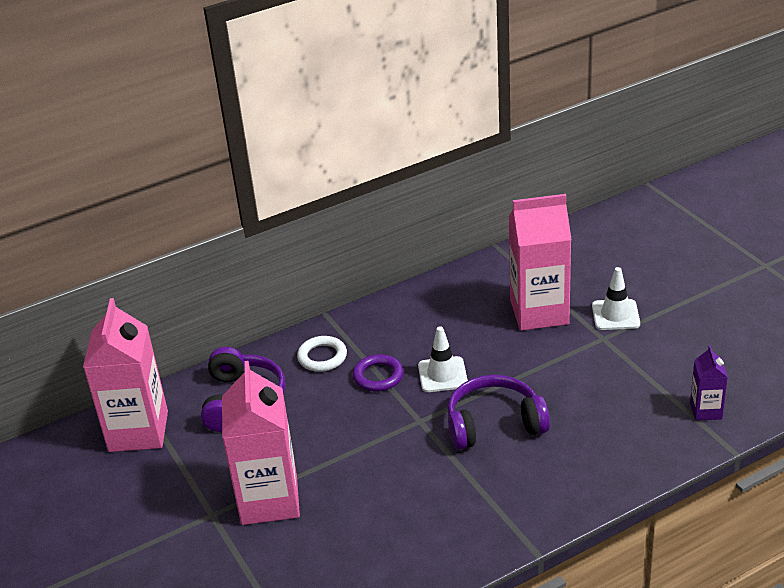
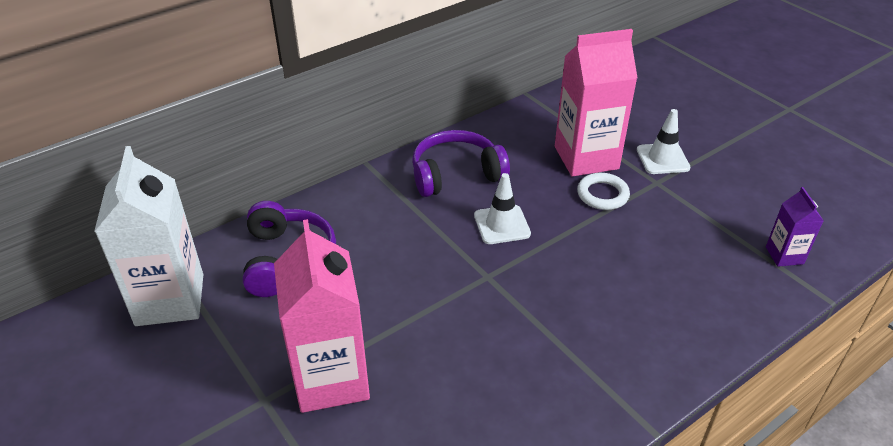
camera: 10 degrees left, 5 degrees up
(138, 431) = (170, 300): pink carton -> white carton
(322, 357) = (370, 209): white ring -> white ring (602, 194)
(378, 376) = (433, 228): purple ring -> none
(494, 424) = (568, 277): purple headphones -> purple headphones (456, 174)

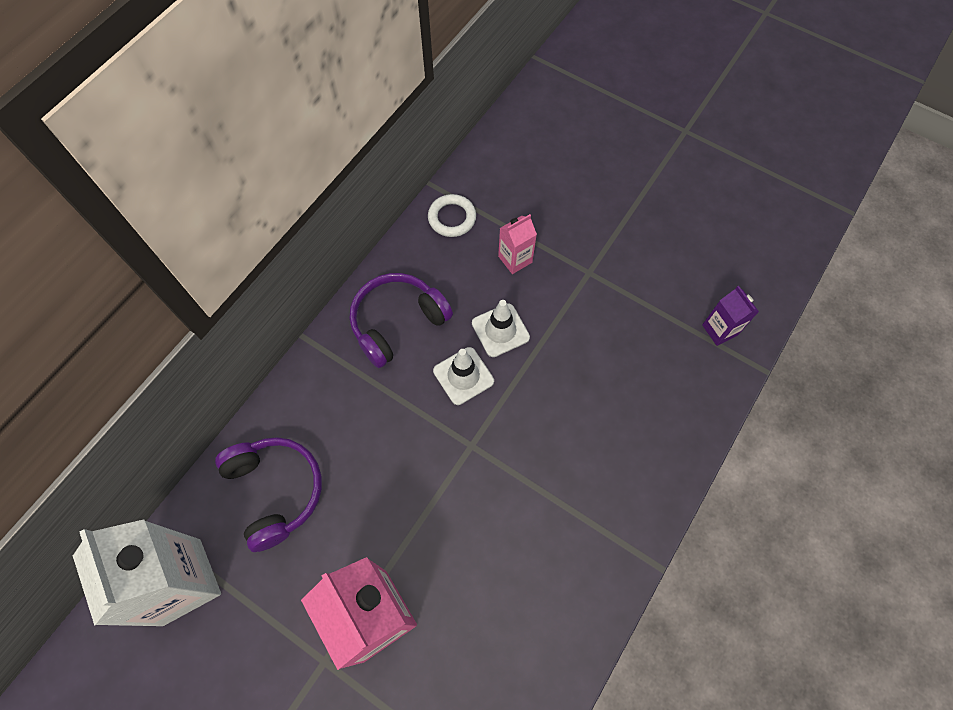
camera: 20 degrees left, 25 degrees up
(586, 158) = (515, 259): pink carton -> pink carton, size x0.49
(602, 194) = (544, 305): white ring -> white ring (452, 218)
(662, 159) = (586, 238): white traffic cone -> white traffic cone (500, 330)

